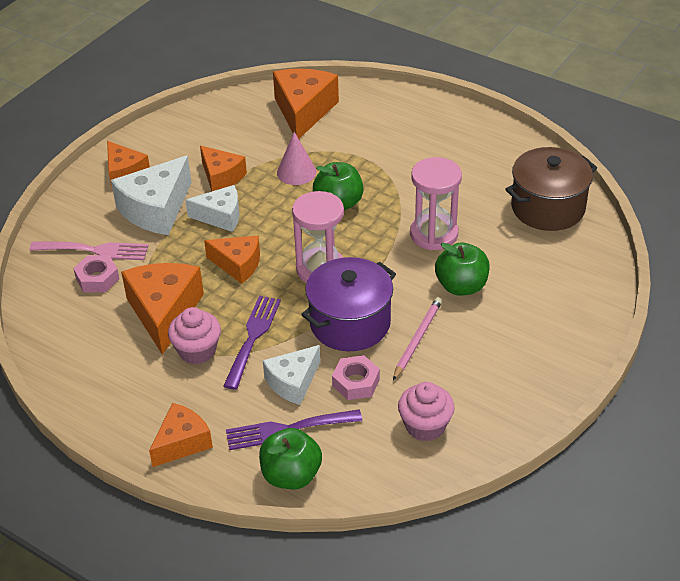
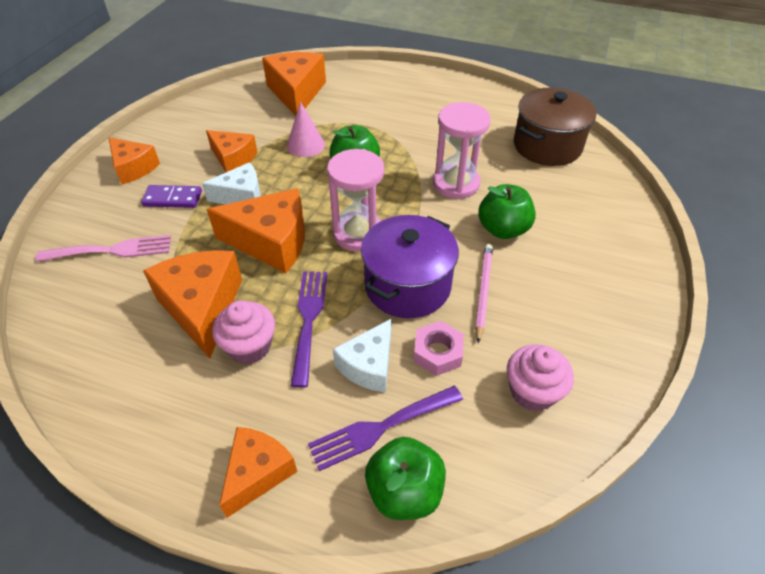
camera: 15 degrees left, 5 degrees up
(97, 278) = (119, 281): pink nut -> none
(156, 210) = (172, 199): white cheese -> purple domino
(238, 265) = (271, 242): orange cheese -> orange cheese, size x1.58

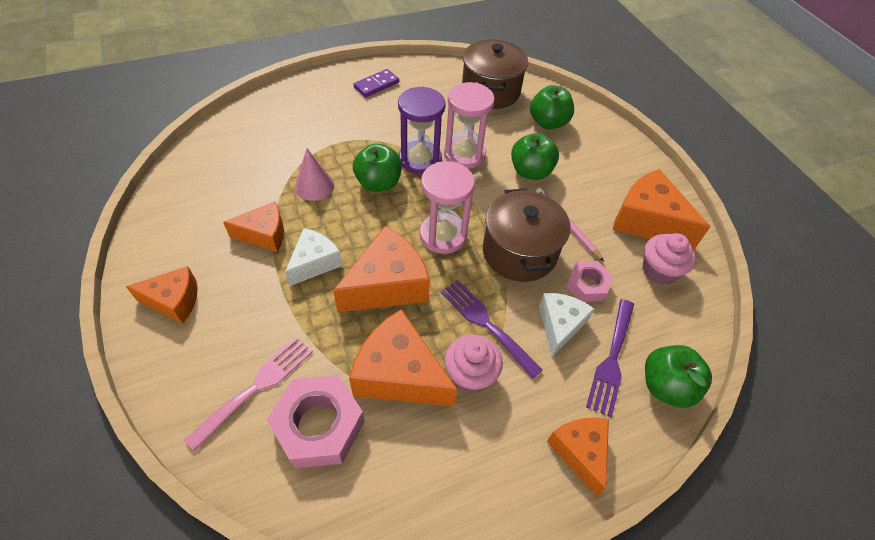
camera: 45 degrees left, 5 degrees up
(114, 301) = (319, 425): none -> pink nut
(172, 199) = (254, 304): purple domino -> purple domino (376, 85)
(296, 93) = (247, 141): orange cheese -> orange cheese (647, 221)
(369, 366) = (559, 325): white cheese -> white cheese turned 150 degrees counterclockwise
(407, 285) = (519, 252): purple pot -> brown pot
(411, 168) = (420, 159): none -> purple hourglass
(575, 199) = (548, 123): none -> green apple

